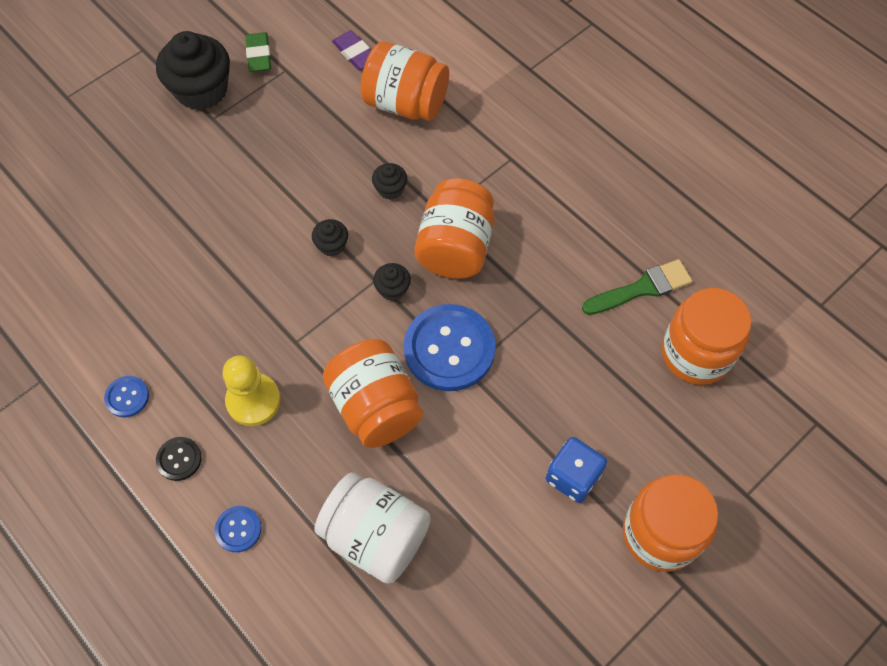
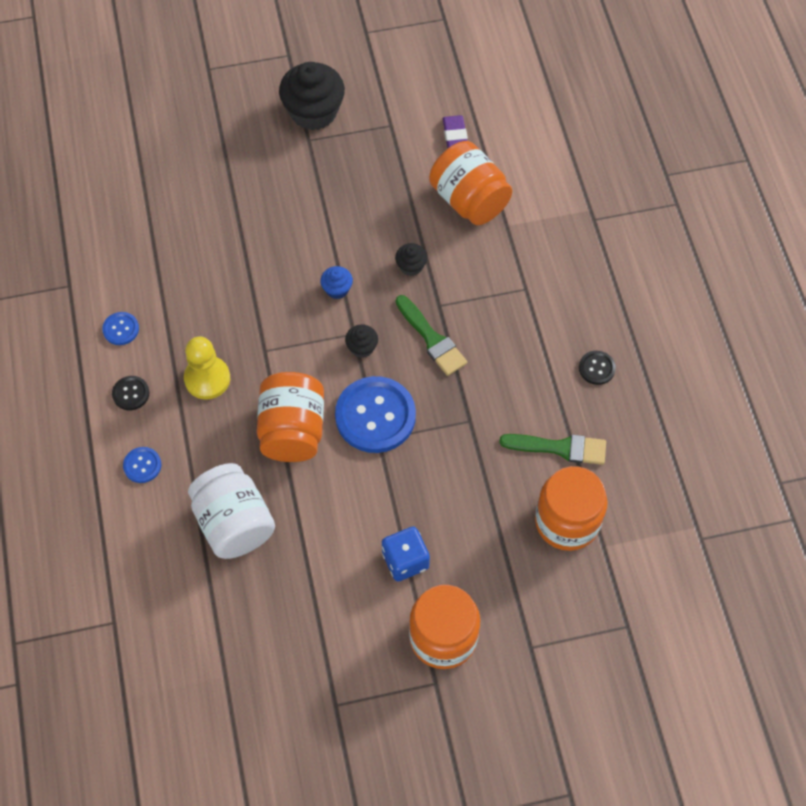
camera: 30 degrees right, 0 degrees up
(259, 55) = (376, 102): green eraser -> none
(332, 245) = (337, 289): black cupcake -> blue cupcake
(455, 247) = (432, 339): orange jar -> green brush
(624, 198) = (596, 368): none -> black button

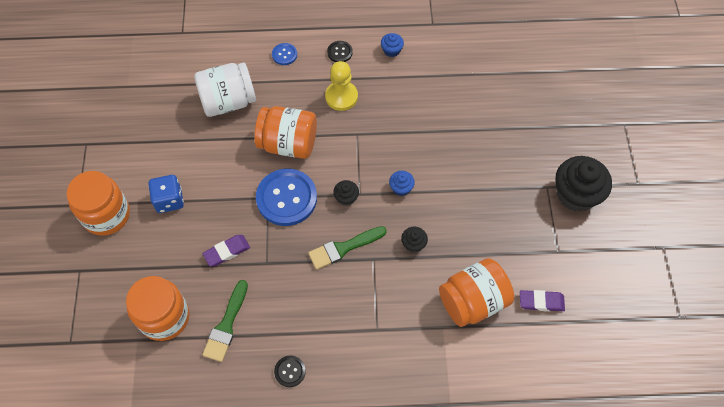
camera: 100 degrees right, 0 degrees up
(121, 329) = (391, 50): blue button -> blue cupcake
(464, 470) = (227, 252): none -> purple eraser

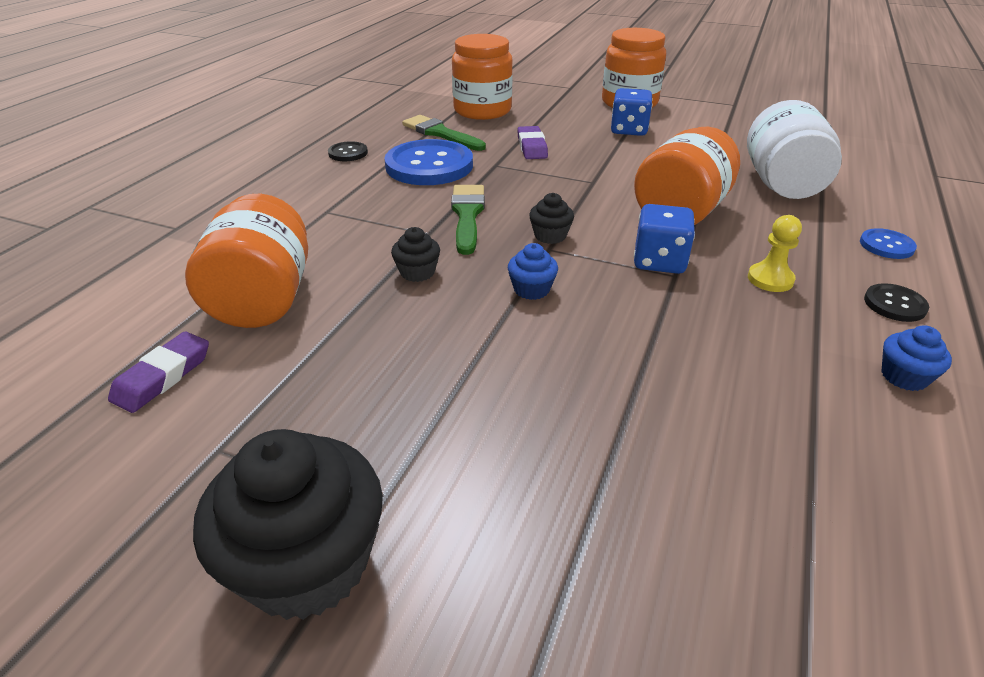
camera: 115 degrees right, 25 degrees down
(286, 198) = (582, 193): blue button -> blue button (429, 166)
(341, 97) = (770, 279): yellow pawn -> yellow pawn, size x0.66
(347, 142) = (659, 261): none -> blue dice

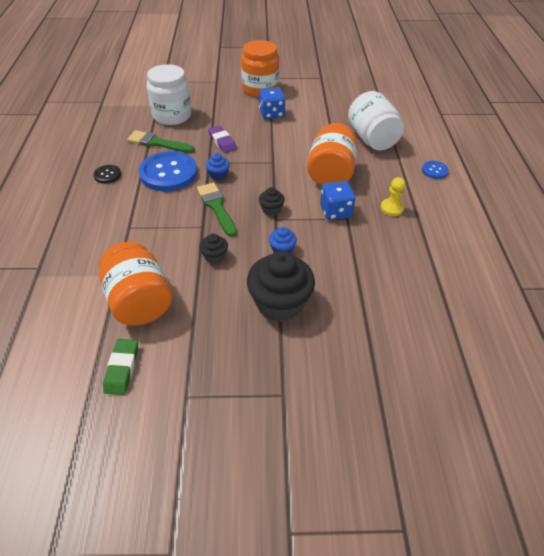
camera: 25 degrees left, 10 degrees up
(163, 376) = (122, 368): purple eraser -> green eraser
(307, 563) = (271, 431): black cupcake -> black cupcake (279, 303)
(482, 110) = (172, 115): orange jar -> white jar
(894, 304) = (449, 208): black button -> none
(904, 376) = (466, 248): blue cupcake -> blue cupcake (218, 175)

